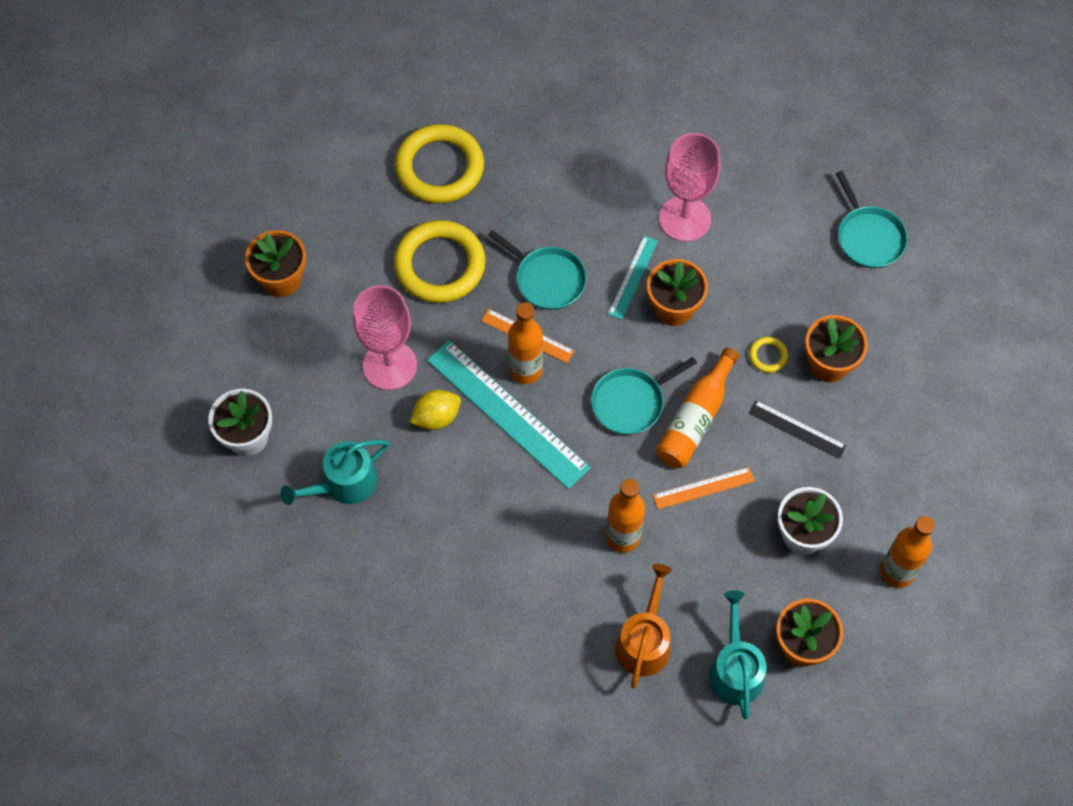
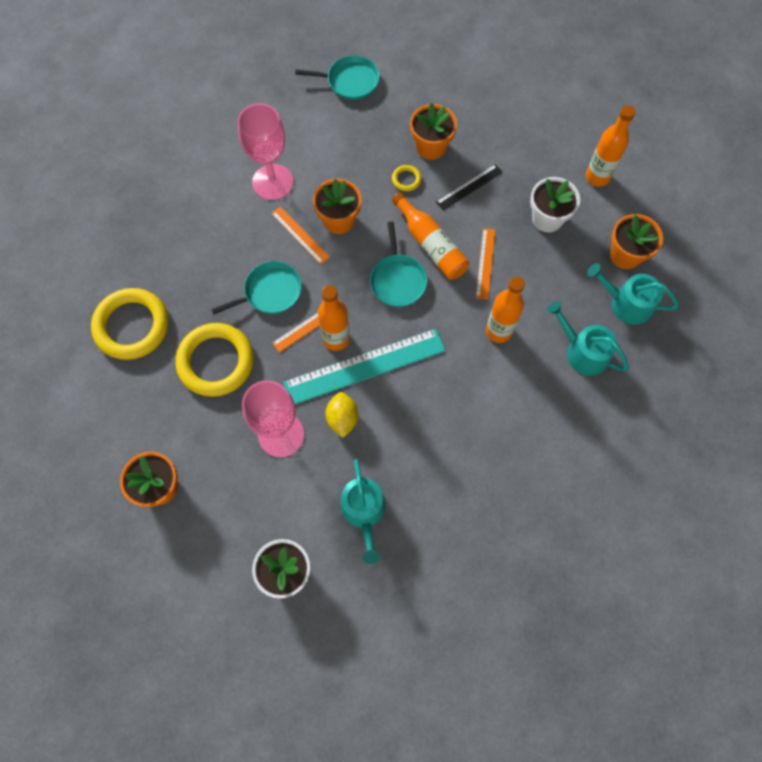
camera: 65 degrees left, 5 degrees up
(633, 277) = (300, 235): turquoise ruler -> orange ruler
(644, 641) = (582, 351): orange watering can -> turquoise watering can

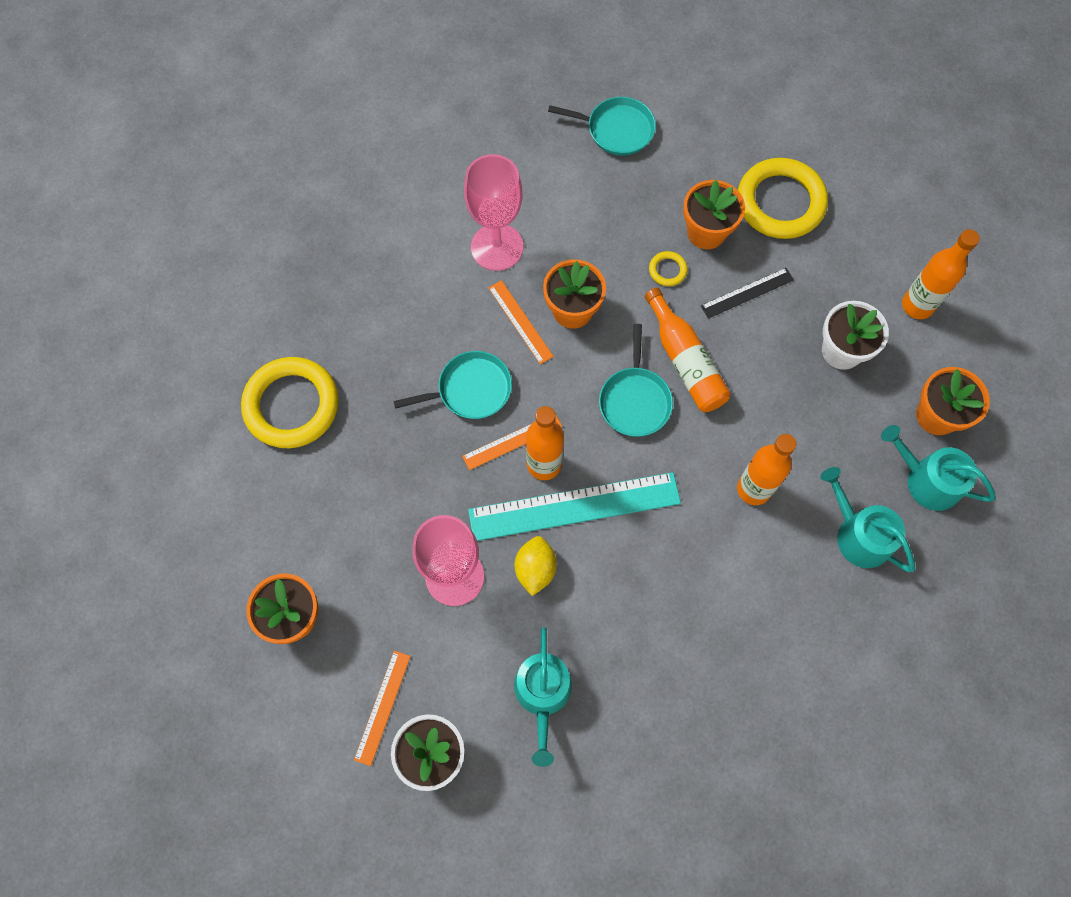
camera: 10 degrees right, 0 degrees up
(216, 361) = (388, 468): yellow ring -> yellow ring (780, 202)
(485, 263) = (751, 397): orange ruler -> orange ruler (382, 707)

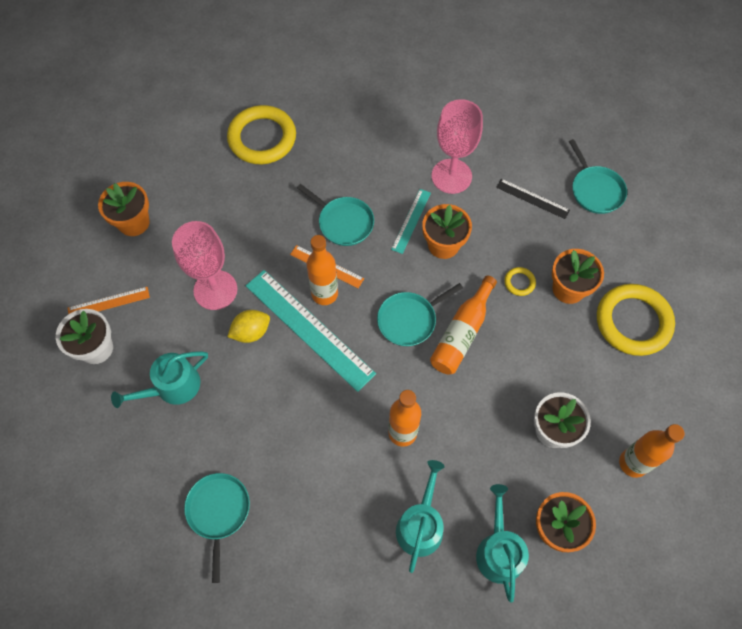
camera: 55 degrees right, 5 degrees down
(520, 322) = (411, 221): orange ruler -> turquoise ruler
(721, 728) = (218, 512): none -> turquoise pan
(747, 293) = (544, 342): black ruler -> black ruler (532, 198)

